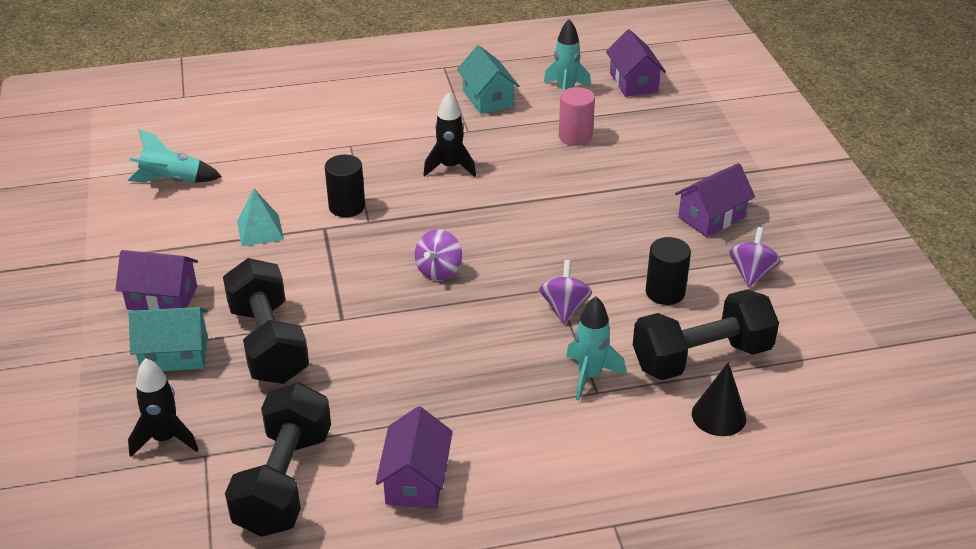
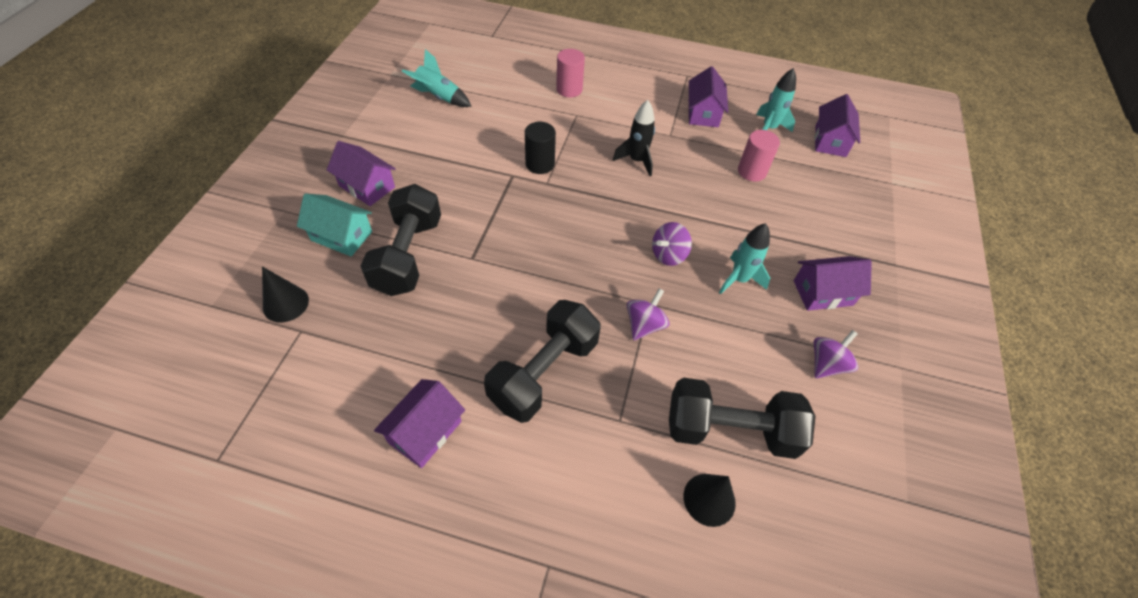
camera: 25 degrees right, 15 degrees up
(165, 439) = (286, 303): black rocket -> black cone
(260, 230) = (468, 159): turquoise pyramid -> none
(284, 481) = (334, 382): black dumbbell -> black dumbbell (544, 373)
(322, 123) = (569, 89): none -> pink cylinder
(439, 270) = (569, 247): purple spinning top -> purple spinning top (668, 255)
(487, 98) = (703, 113): turquoise house -> purple house
(590, 376) = (623, 401): turquoise rocket -> turquoise rocket (739, 279)
(665, 292) = (737, 349): black cylinder -> none

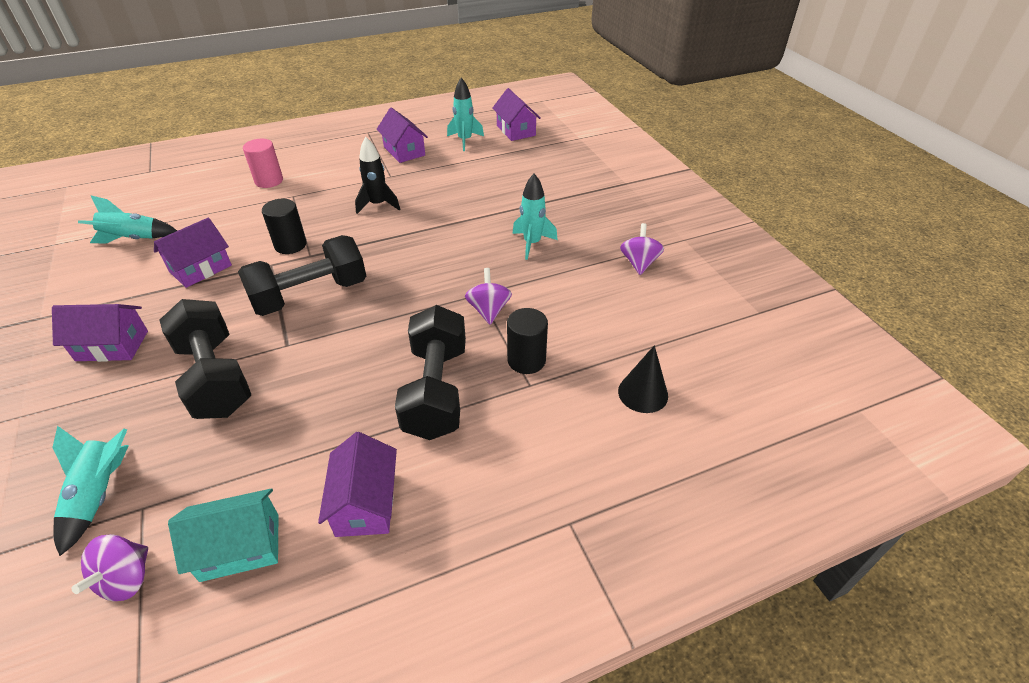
camera: 35 degrees left, 10 degrees down
(286, 303) = (99, 495): black cone -> turquoise rocket
(341, 236) = (119, 401): turquoise house -> turquoise house (240, 547)
(636, 395) = (526, 360): none -> black cylinder
(668, 255) = (464, 254): purple spinning top -> purple spinning top (126, 579)
(730, 430) = (615, 341): black dumbbell -> black dumbbell (310, 295)
(751, 171) = (477, 172): pink cylinder -> none
(823, 293) = (596, 222): purple house -> purple house (200, 268)

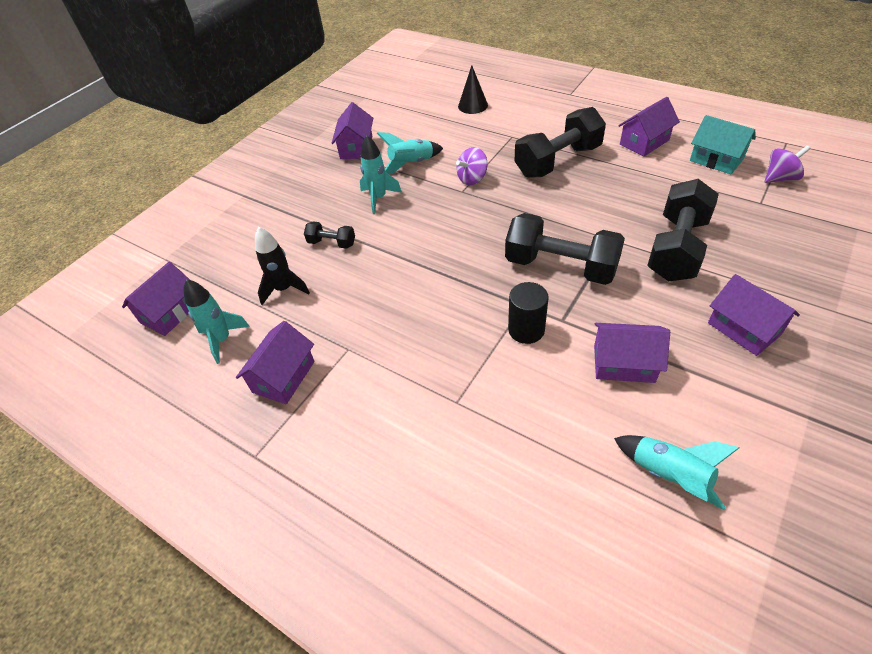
camera: 120 degrees left, 5 degrees up
(99, 495) = (784, 222): turquoise rocket -> turquoise rocket (411, 164)
(269, 181) = (451, 456): pink cylinder -> none
(378, 205) = (408, 318): black rocket -> black rocket (284, 289)
(502, 202) = (332, 243): none -> black dumbbell
(526, 360) = (496, 145): black cylinder -> none
(639, 263) = (356, 147): purple spinning top -> purple house

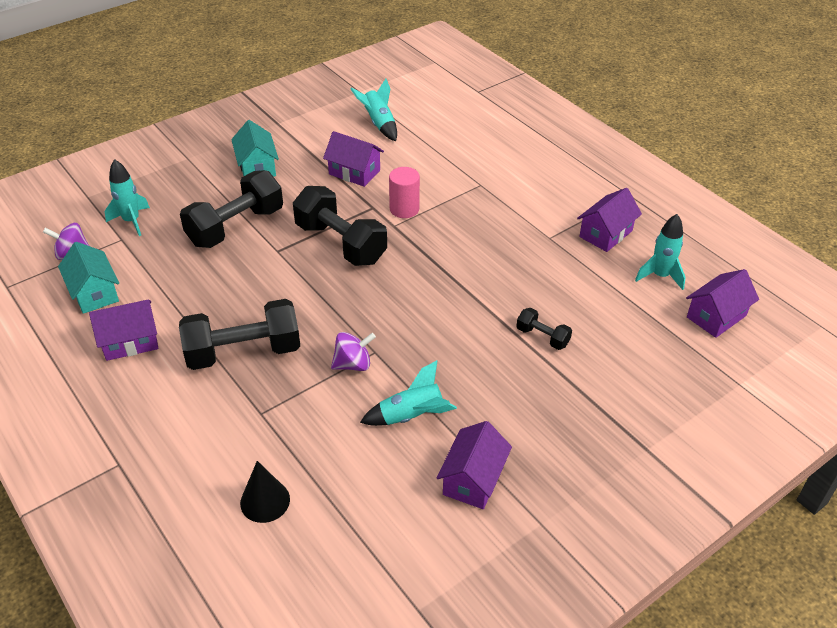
camera: 165 degrees left, 5 degrees down
(284, 289) = (600, 303): black rocket -> none
(378, 198) = (473, 377): turquoise rocket -> turquoise rocket (131, 221)
(526, 330) = (404, 209): black cylinder -> pink cylinder
(744, 328) = (257, 166): purple house -> turquoise house

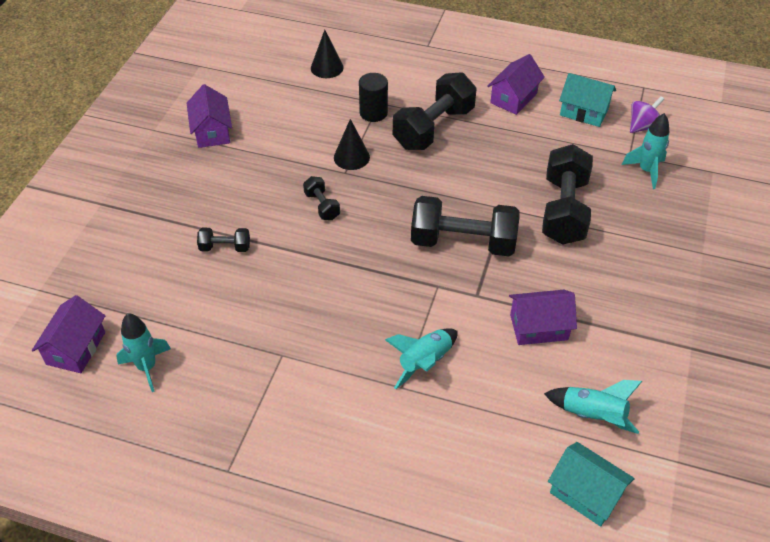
camera: 145 degrees right, 5 degrees up
(257, 166) = (632, 279): turquoise house -> turquoise house (585, 493)
(280, 403) = (373, 113): none -> black cylinder
(353, 364) = (351, 157): purple spinning top -> black cone
(404, 209) = (446, 310): pink cylinder -> none
(411, 416) = (281, 146): turquoise rocket -> turquoise rocket (425, 362)
(425, 330) = (322, 206): none -> black dumbbell
(605, 234) = (227, 393): purple house -> none

